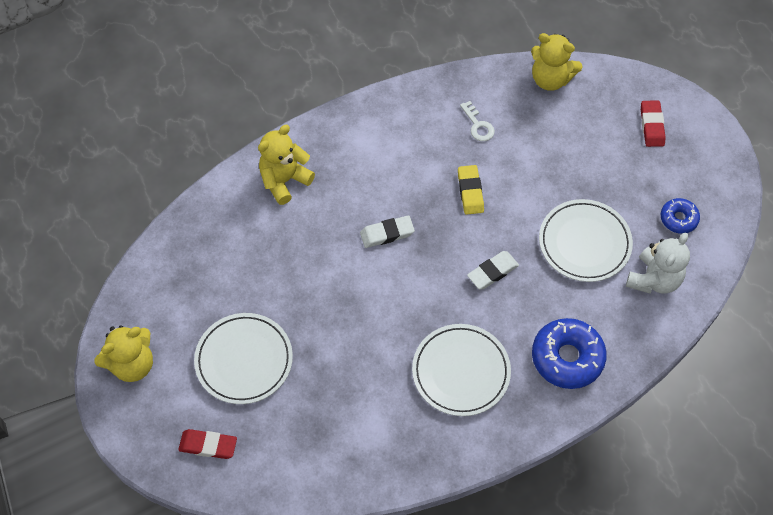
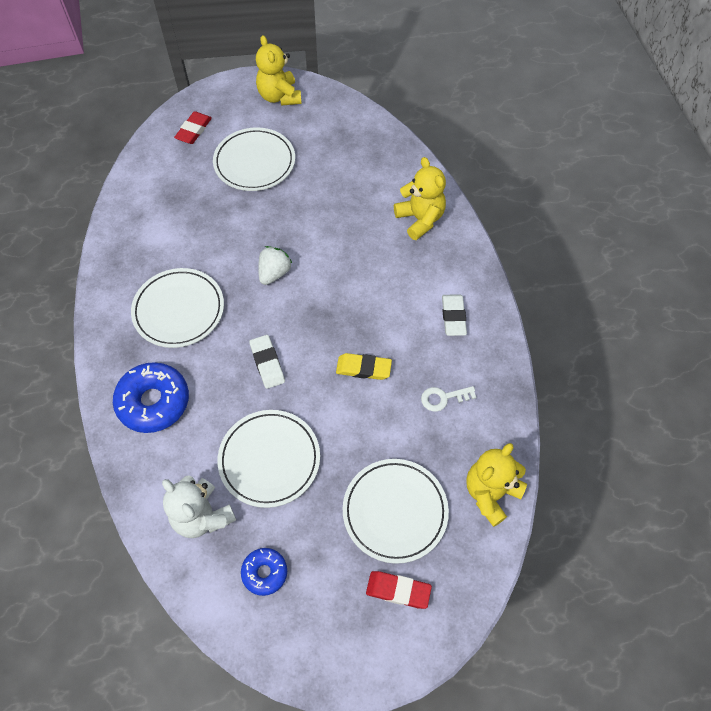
camera: 105 degrees right, 0 degrees up
(387, 234) = (338, 286): white eraser -> white eraser (453, 317)
(389, 295) = (274, 273): none -> white strawberry
(591, 140) = (395, 511): none -> white plate

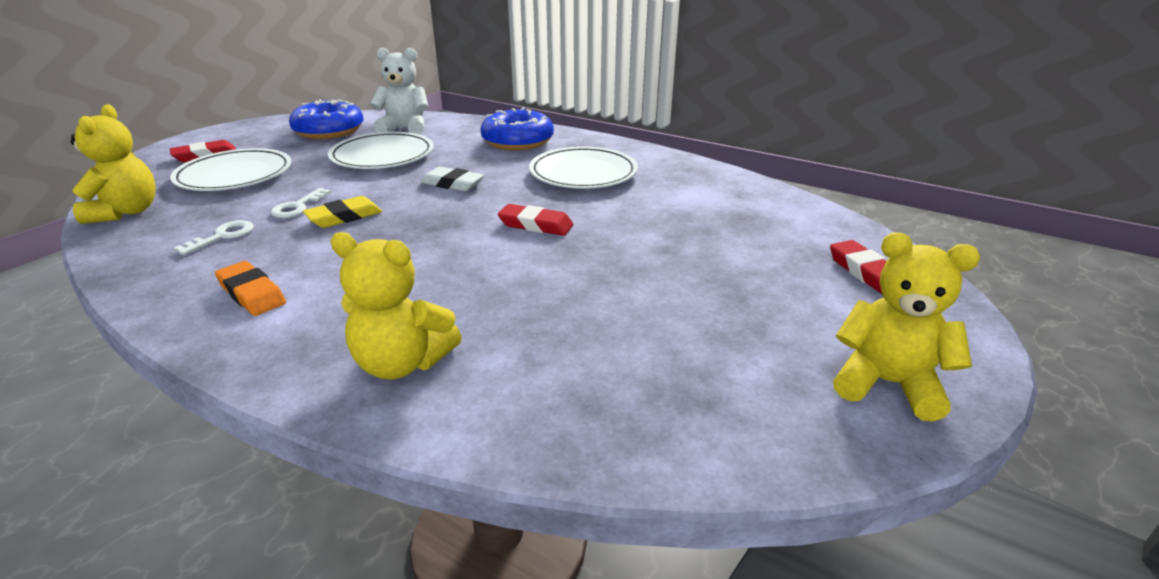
camera: 135 degrees right, 30 degrees down
(254, 162) = (735, 287): white plate -> none
(264, 573) = (329, 131): blue donut -> blue donut, size x1.79
(274, 273) = (536, 225): white strawberry -> red eraser
(381, 407) = (298, 207): none -> white key
(453, 317) = (252, 293): white eraser -> orange eraser

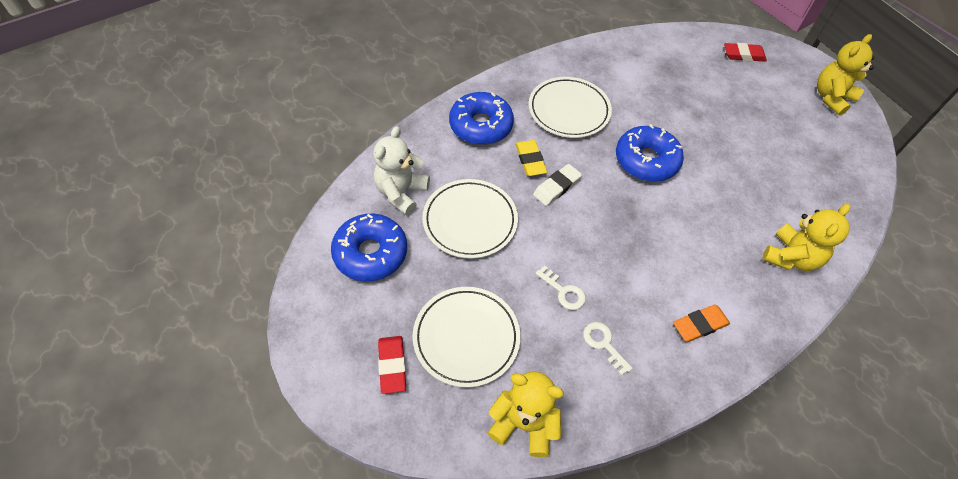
camera: 70 degrees left, 25 degrees up
(344, 217) = (594, 263): yellow eraser -> yellow eraser (530, 160)
(536, 225) = (646, 160): red eraser -> blue donut

